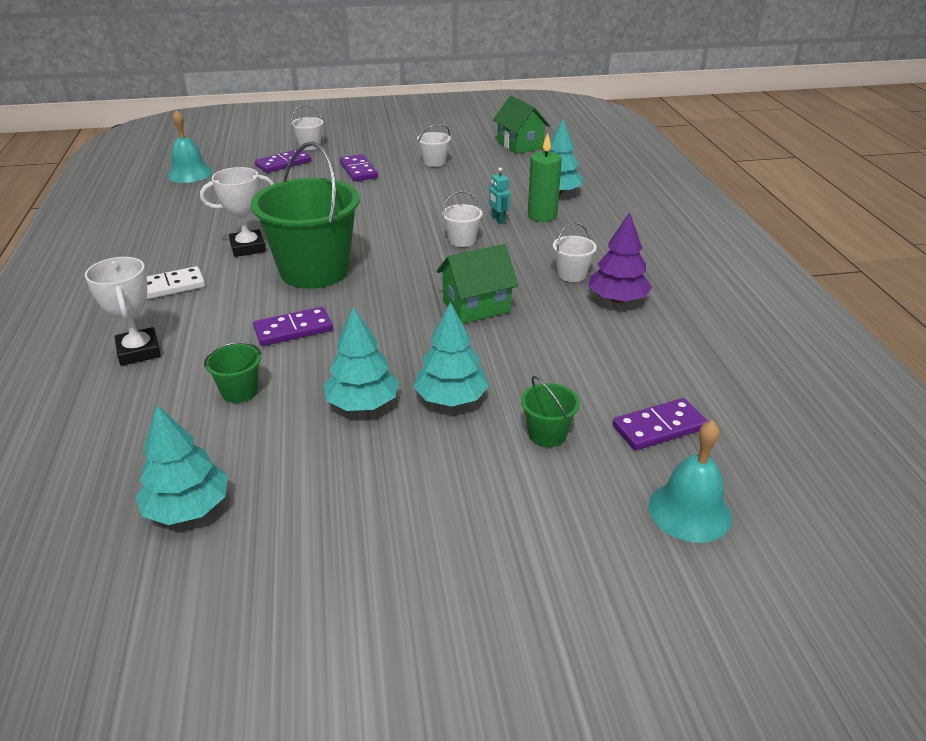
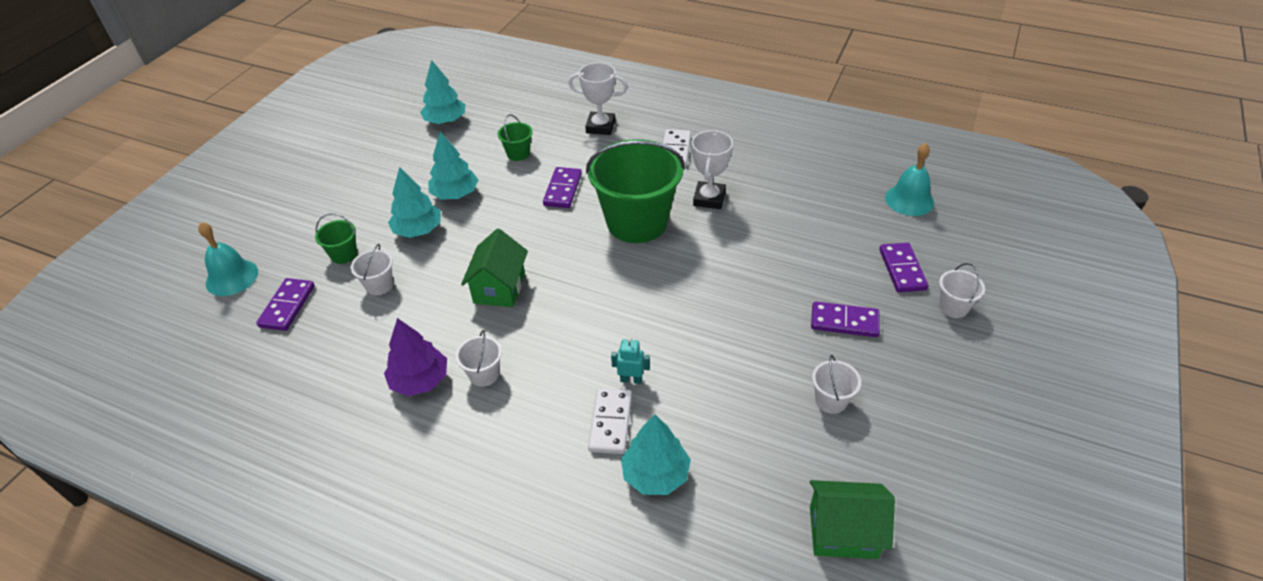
camera: 125 degrees right, 10 degrees up
(462, 240) = (611, 330): white bucket -> white bucket (379, 285)
(542, 215) = (610, 422): green candle -> white domino

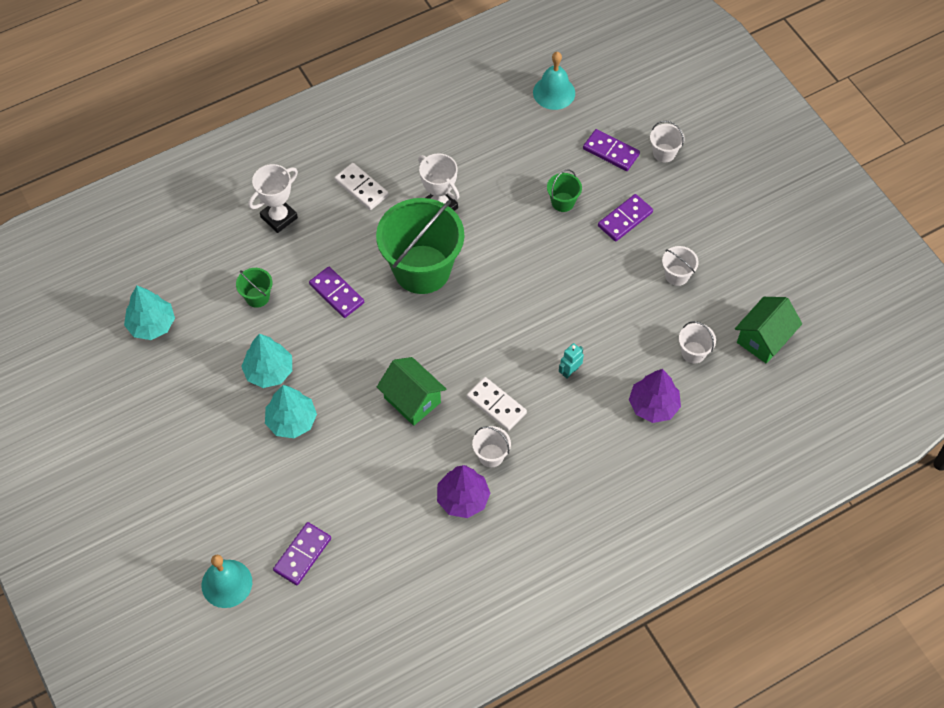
camera: 55 degrees left, 15 degrees up
(287, 306) = (302, 555): purple domino -> purple domino turned 75 degrees clockwise
(344, 254) = (273, 488): green bucket -> green bucket (563, 202)
(379, 285) = (335, 479): white bucket -> white bucket (693, 352)
(610, 422) = (595, 405): white domino -> white domino (496, 405)
(655, 474) = (653, 405): turquoise tree -> purple tree

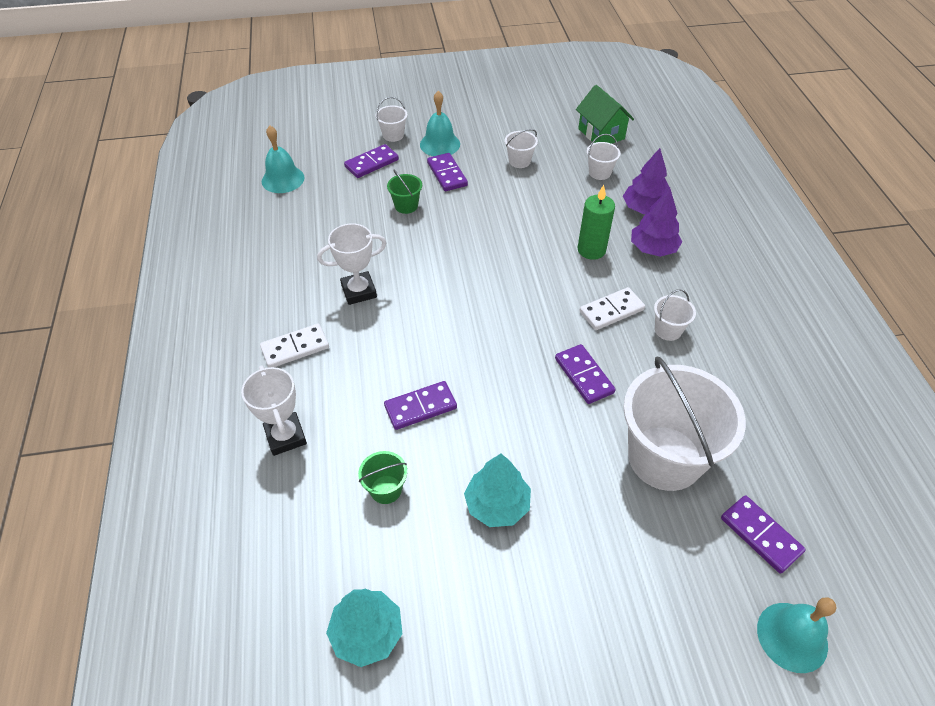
camera: 70 degrees left, 10 degrees down
(292, 421) = (574, 498): turquoise tree -> none
(350, 476) = (665, 458): none -> white bucket
(412, 400) = (584, 376): green house -> purple domino
(422, 269) = (427, 325): green bucket -> none
(463, 498) = (713, 365): purple tree -> purple tree (653, 248)
(570, 371) = (591, 250): turquoise robot -> green candle
(669, 197) = (440, 144): none -> turquoise bell

